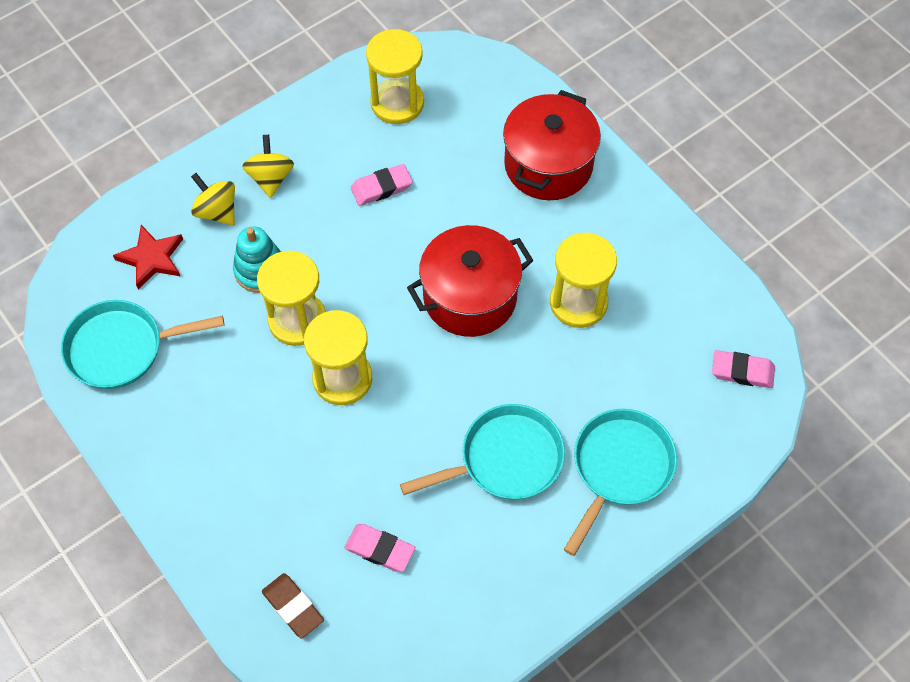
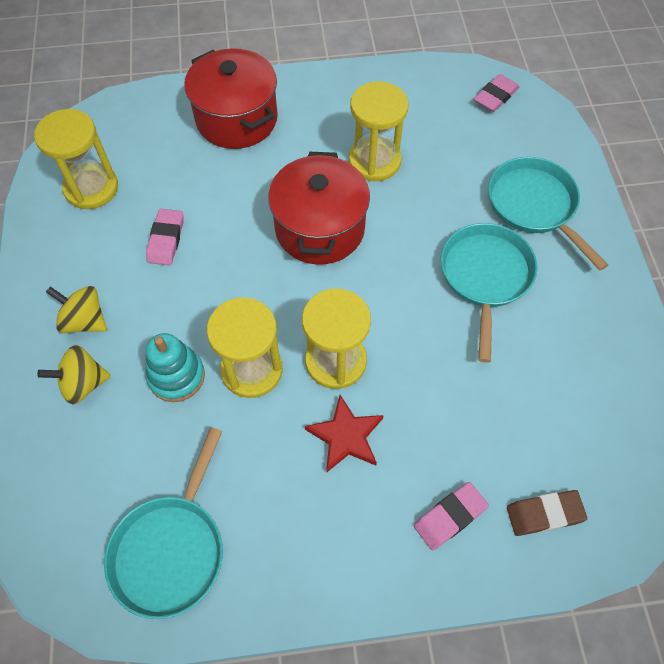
camera: 60 degrees left, 0 degrees up
(152, 258) = (89, 470): red star -> red star (346, 436)
(380, 549) = (521, 412): pink eraser -> pink eraser (450, 517)

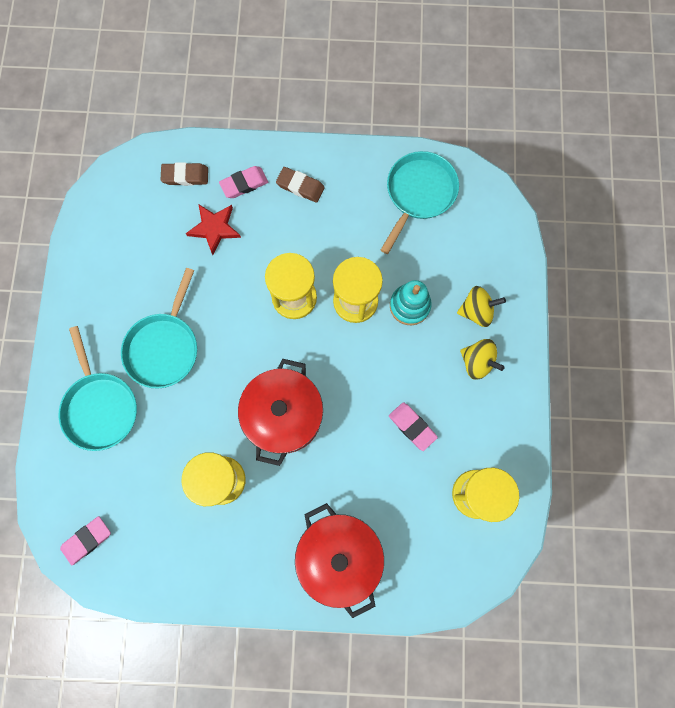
camera: 170 degrees left, 15 degrees up
(166, 239) = (412, 426): pink eraser -> pink eraser turned 60 degrees counterclockwise
(346, 436) = (298, 244): red star -> red star (214, 228)
(361, 528) = (300, 186): none -> brown eraser

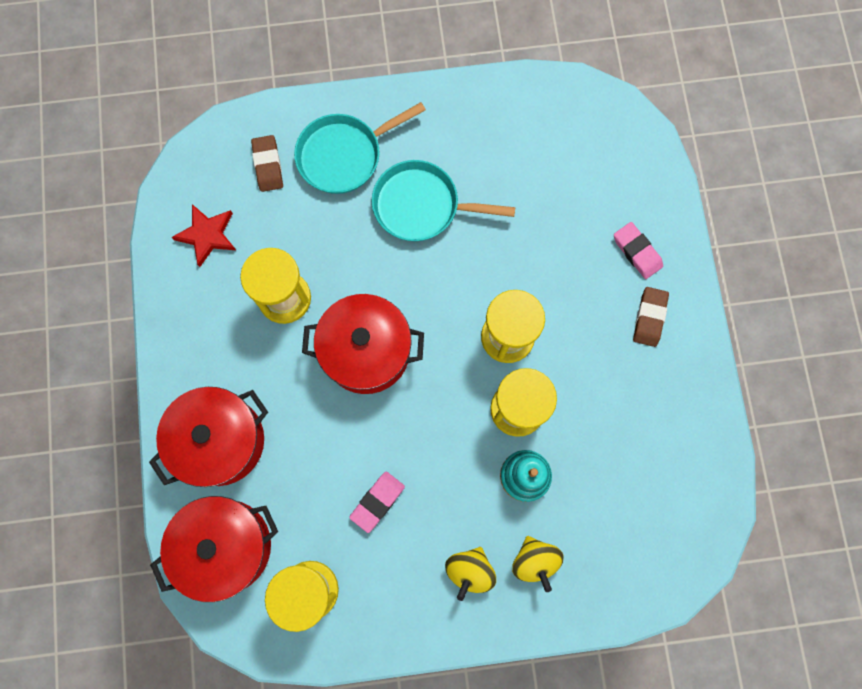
camera: 80 degrees right, 0 degrees up
(87, 540) = (204, 175): pink eraser -> none
(185, 176) = (631, 184): brown eraser -> brown eraser (268, 165)
(214, 228) = (573, 230): red star -> red star (207, 235)
(418, 194) = (674, 465): turquoise pan -> none
(430, 561) = (226, 546): none -> red pot

